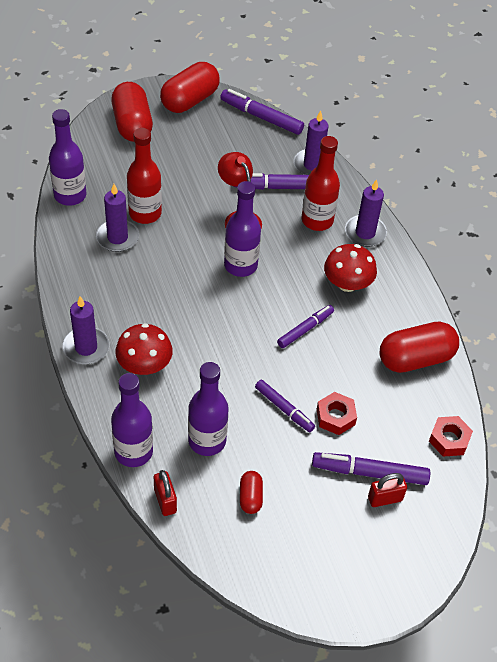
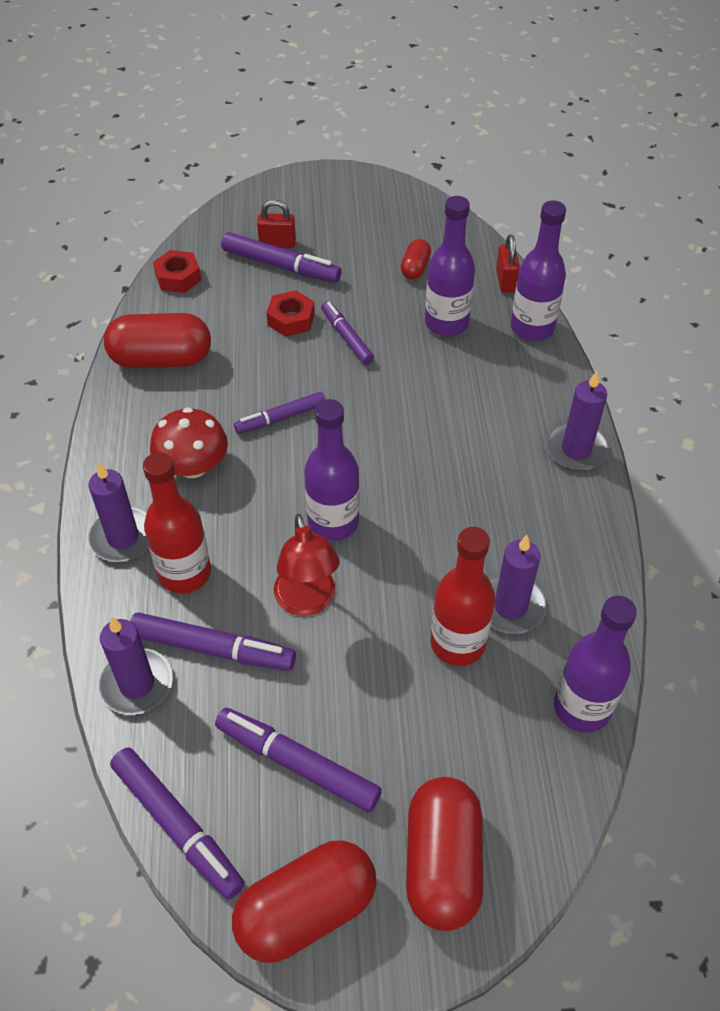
camera: 160 degrees left, 0 degrees up
(144, 365) = (502, 414): red mushroom -> none
(214, 148) = (297, 764): none -> purple marker

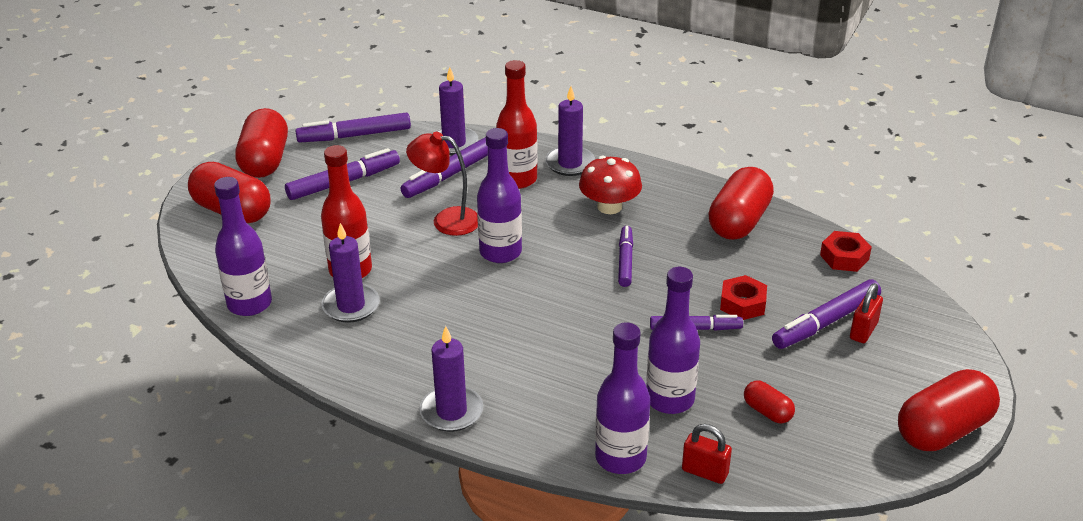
camera: 120 degrees right, 15 degrees down
(363, 184) = (943, 430): none -> red capsule

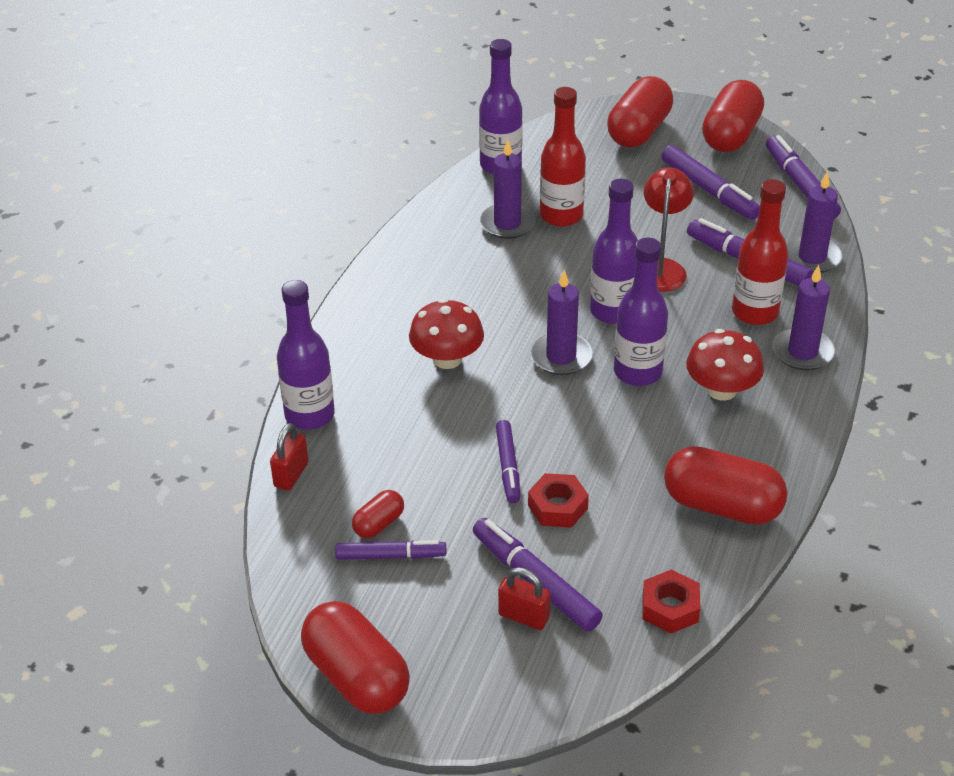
camera: 85 degrees right, 5 degrees up
(265, 161) = (731, 135): red capsule -> red capsule turned 60 degrees counterclockwise
(451, 411) = (366, 302): purple candle -> purple candle (561, 357)
(549, 358) = (447, 359): none -> red mushroom
(625, 261) = (618, 407): purple marker -> purple marker (390, 556)
(670, 399) = (392, 448): purple bottle -> purple bottle (637, 372)

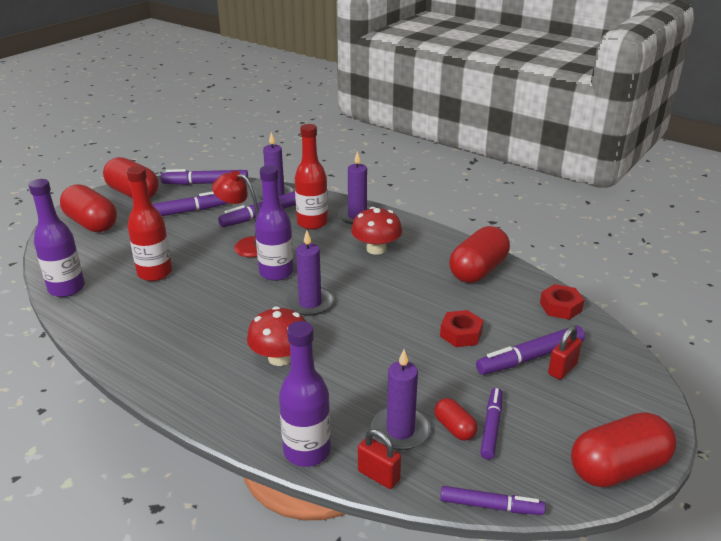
camera: 75 degrees left, 10 degrees down
(507, 223) = (142, 299): purple candle -> purple candle (400, 431)
(508, 466) = (413, 349): purple marker -> purple marker (490, 506)
(637, 372) = (343, 275): purple bottle -> none

